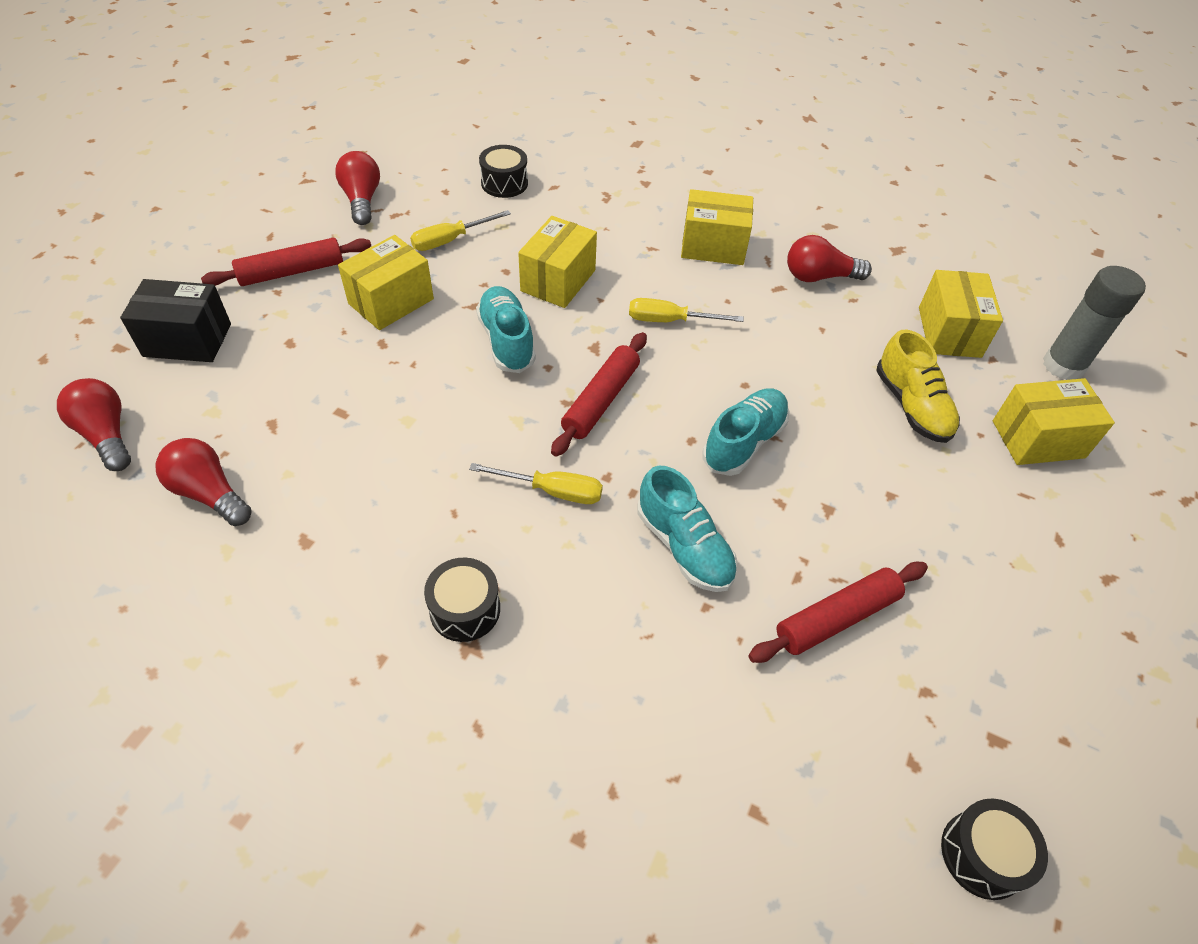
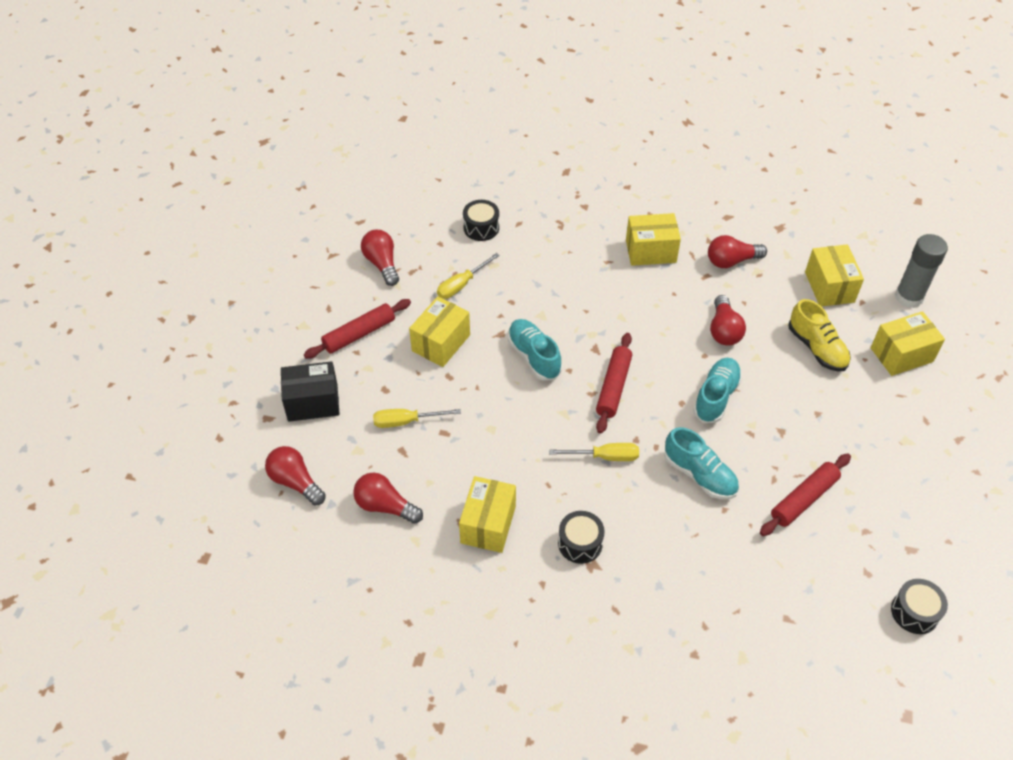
camera: 10 degrees left, 0 degrees up
(558, 280) = (551, 302): yellow box -> yellow box (488, 524)
(670, 320) = (639, 317): yellow screwdriver -> yellow screwdriver (406, 421)
(783, 358) = (724, 330): none -> red light bulb

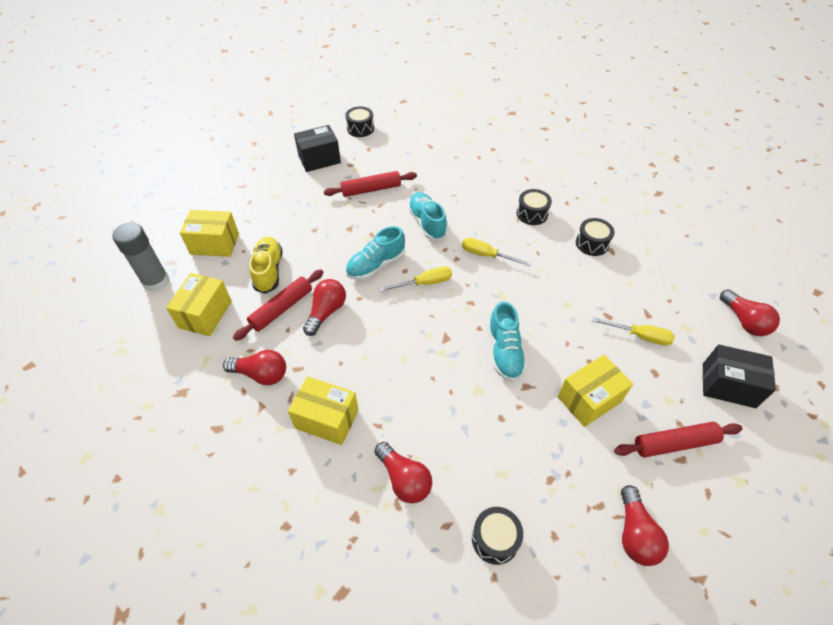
camera: 155 degrees left, 0 degrees up
(385, 506) = (668, 279): red light bulb -> red light bulb (404, 479)
(461, 285) = (547, 461): yellow screwdriver -> yellow screwdriver (425, 283)
(488, 524) = (592, 243): yellow box -> black drum
(613, 387) = (450, 300): red rolling pin -> red rolling pin (282, 309)
(913, 523) = (319, 159): none -> black box

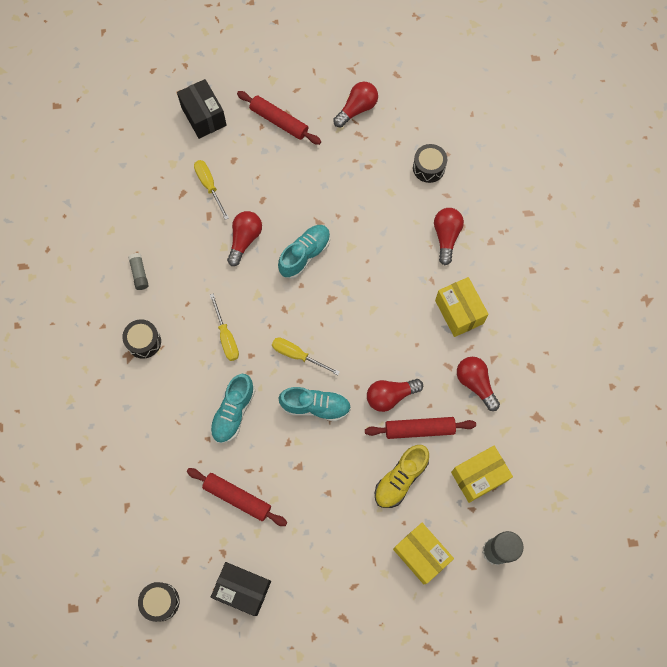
camera: 135 degrees left, 20 degrees up
(589, 399) = (292, 182): yellow box -> none
(592, 243) = (139, 274): black drum -> grey glue stick
(744, 321) = (132, 134): red light bulb -> red light bulb (244, 239)

